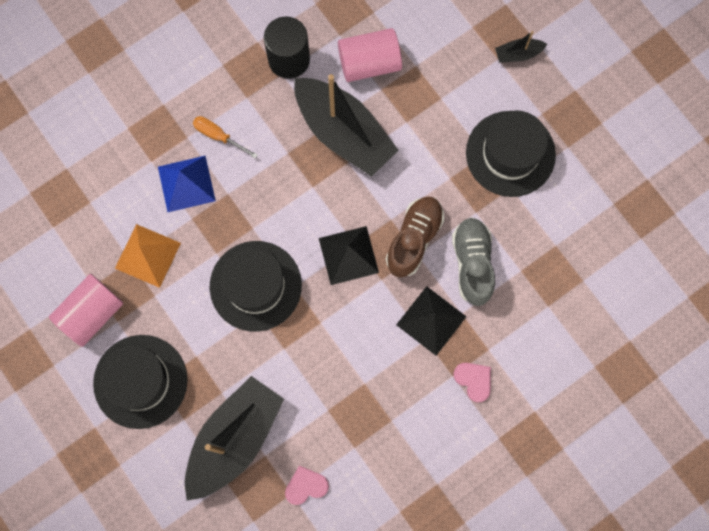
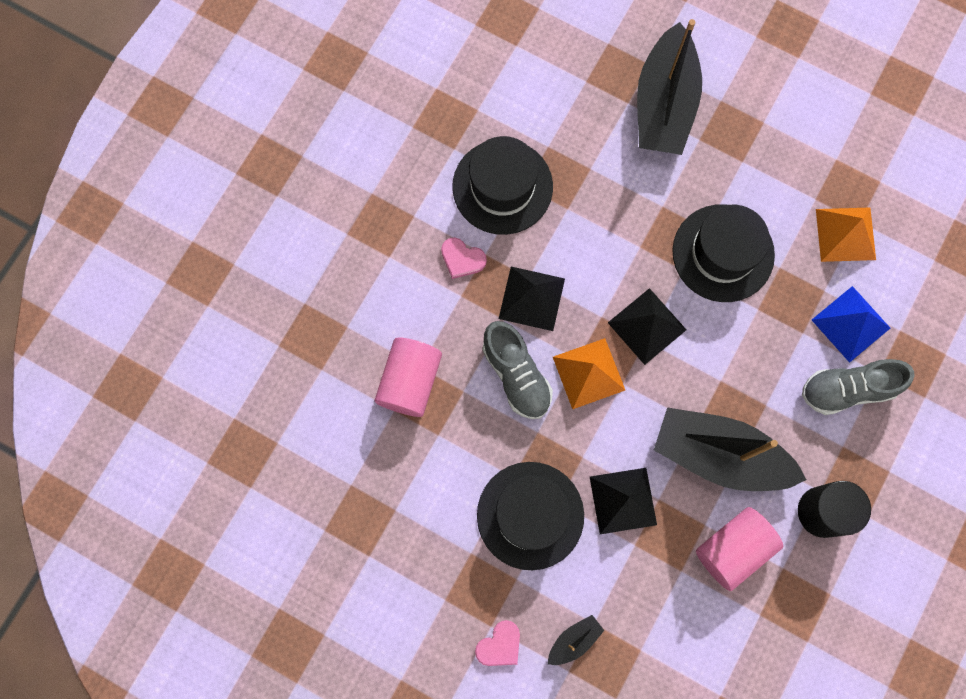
camera: 155 degrees right, 0 degrees up
(91, 313) = (865, 155): pink cylinder -> pink cylinder (410, 381)
(140, 381) = (781, 115): black hat -> black hat (502, 187)
(218, 136) = (847, 389): orange screwdriver -> grey shoe
(306, 486) = (576, 93): pink heart -> pink heart (500, 645)
(414, 239) = (588, 373): brown shoe -> orange pyramid
(434, 133) = (623, 500): none -> black pyramid

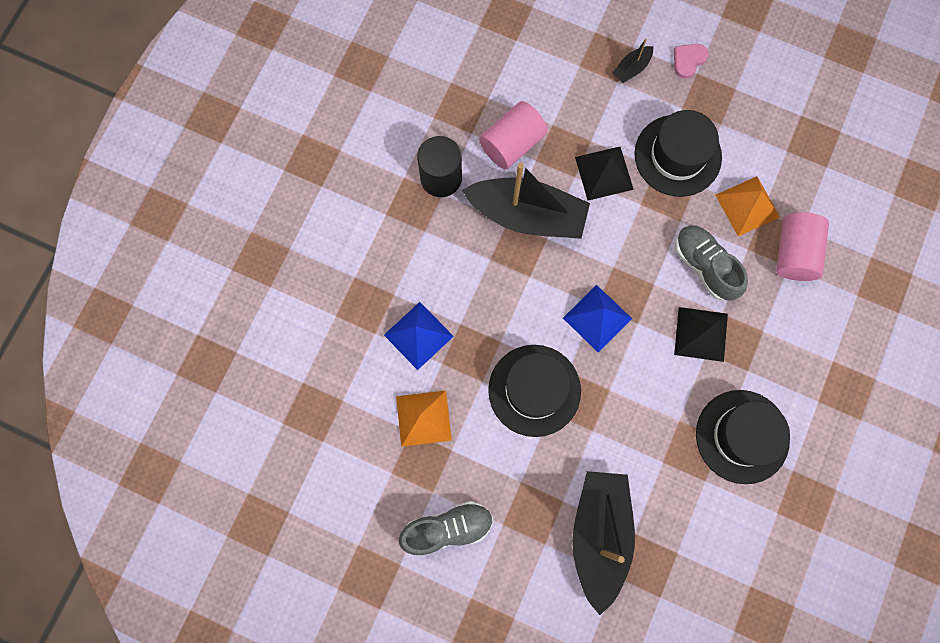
camera: 175 degrees right, 0 degrees up
(462, 259) = (768, 364): pink heart -> none
(588, 373) = (643, 273): orange pyramid -> orange pyramid (747, 206)
(647, 326) = (597, 318): black pyramid -> blue pyramid
(847, 389) = (421, 278): grey shoe -> grey shoe (447, 528)

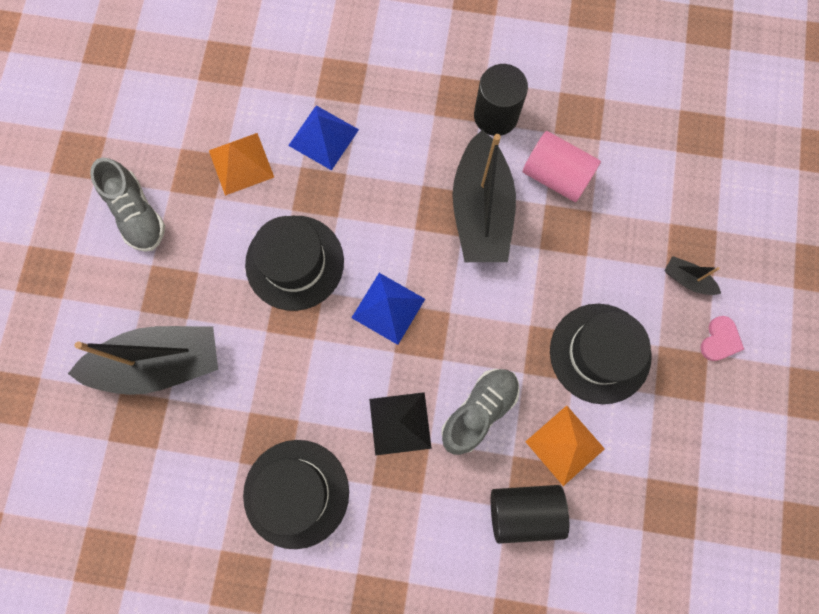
camera: 75 degrees right, 0 degrees up
(604, 173) = (553, 278): black pyramid -> none
(688, 60) = (720, 340): pink heart -> pink heart turned 90 degrees clockwise
(794, 253) = (524, 511): pink cylinder -> black cylinder

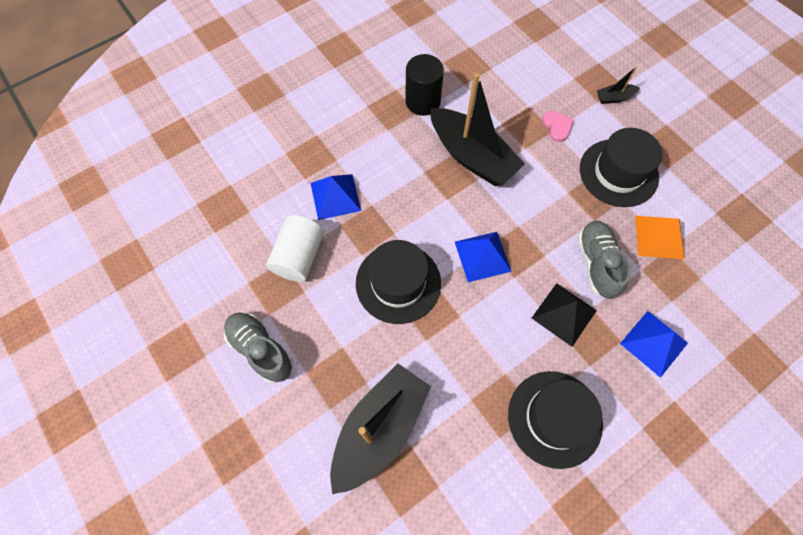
camera: 45 degrees left, 10 degrees down
(137, 214) = (261, 349): grey shoe -> grey shoe turned 150 degrees counterclockwise
(241, 163) = (299, 256): orange pyramid -> white cylinder
(447, 523) = (654, 343): none -> blue pyramid
(524, 511) = (682, 293): black cylinder -> none
(556, 175) = (490, 104): pink cylinder -> none
(720, 340) = (664, 112): pink heart -> pink heart (557, 127)

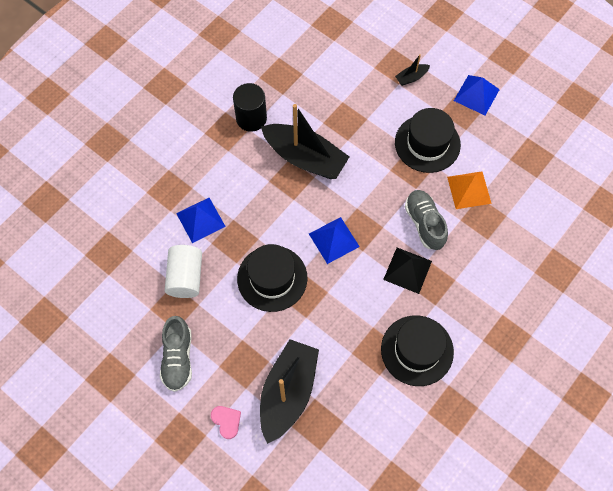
camera: 15 degrees left, 0 degrees up
(261, 349) = (178, 358): grey shoe -> grey shoe turned 120 degrees counterclockwise
(557, 127) = (369, 115): pink heart -> pink heart (226, 421)
(654, 343) = (479, 275): blue pyramid -> blue pyramid (476, 95)

